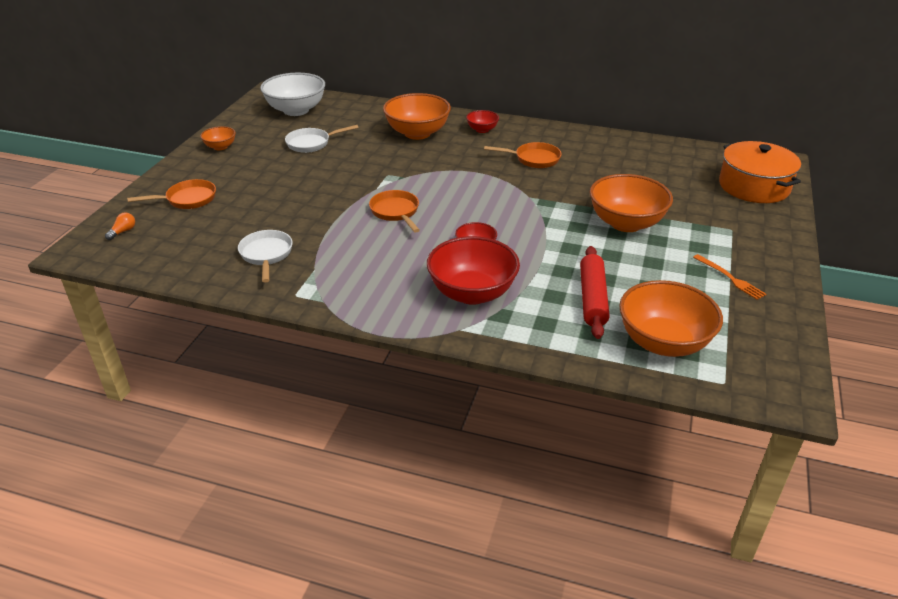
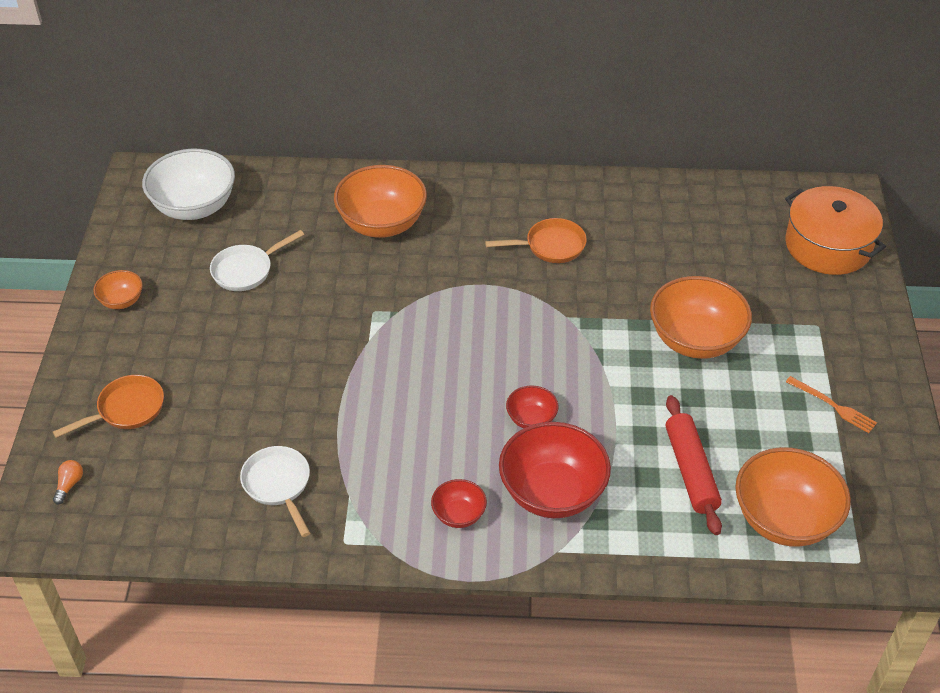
camera: 15 degrees left, 10 degrees up
(396, 212) = (411, 377): orange pan -> none
(482, 130) = (465, 201): red bowl -> red bowl (459, 515)

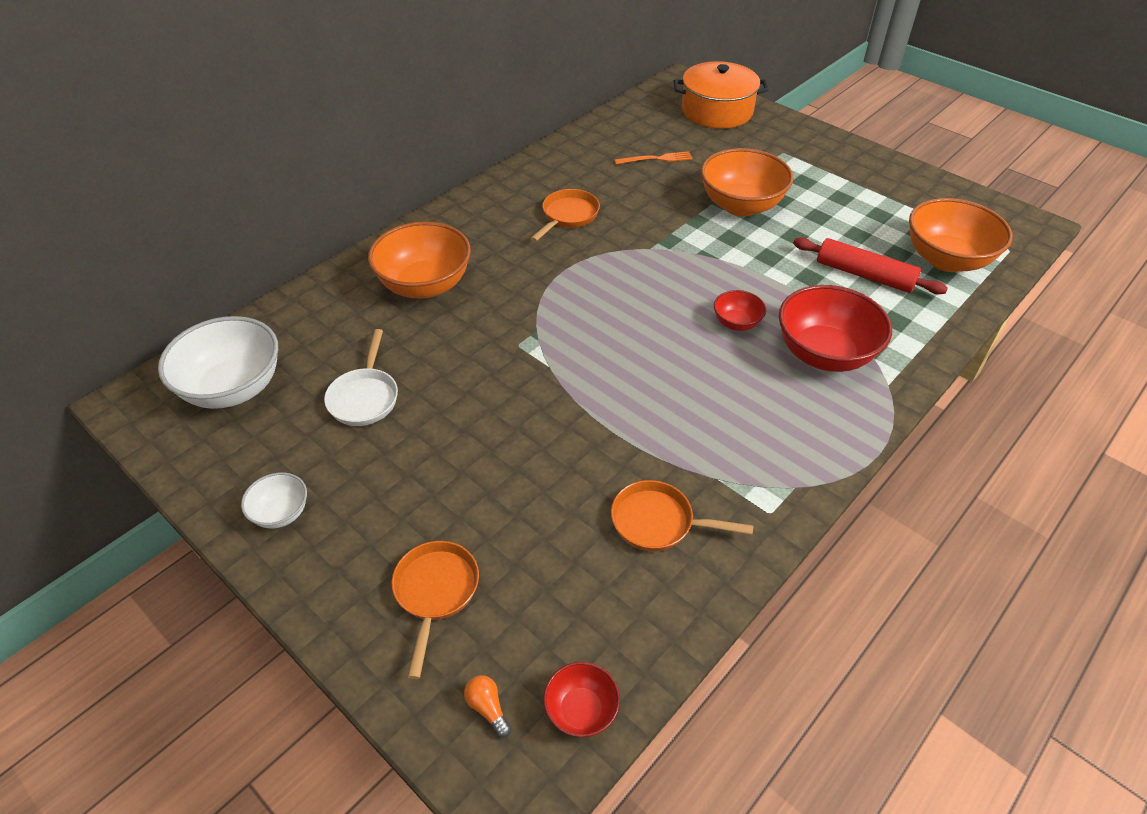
camera: 50 degrees left, 0 degrees up
(121, 301) = (281, 513): orange bowl -> white bowl
(278, 485) = (658, 522): white pan -> orange pan
(459, 515) = (801, 420): red bowl -> red bowl (581, 710)
(833, 406) = (861, 185): orange fork -> orange fork (656, 159)

